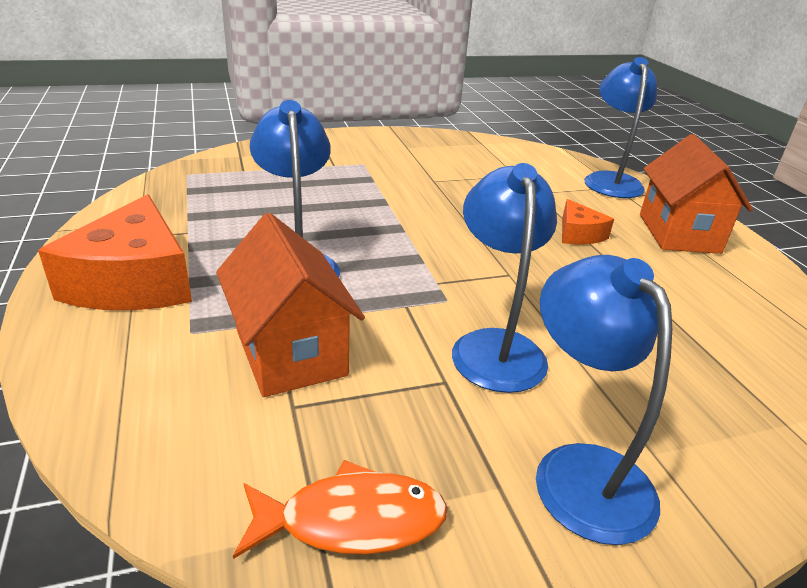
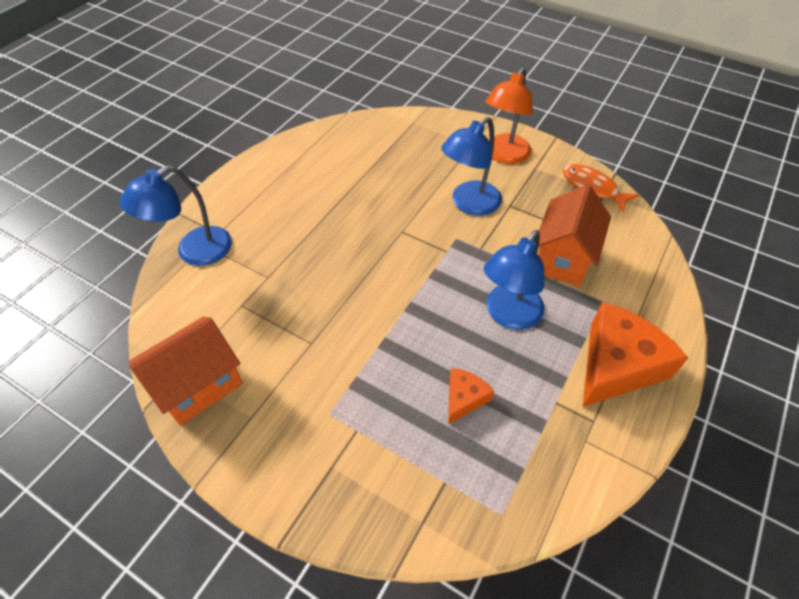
camera: 130 degrees left, 20 degrees up
(578, 234) = (315, 228): orange cheese -> orange cheese (464, 398)
(580, 470) = (504, 155): blue lamp -> orange lamp
(678, 233) = (262, 192): orange house -> orange house (199, 385)

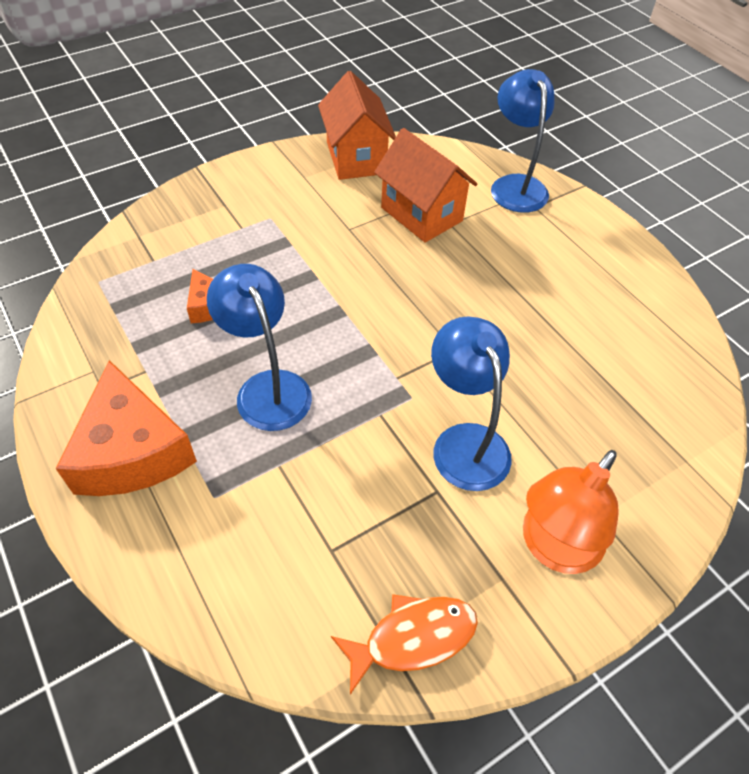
camera: 115 degrees right, 0 degrees up
(504, 155) = (553, 548): orange lamp -> orange lamp turned 105 degrees counterclockwise
(563, 258) = (306, 496): orange house -> orange house (421, 214)

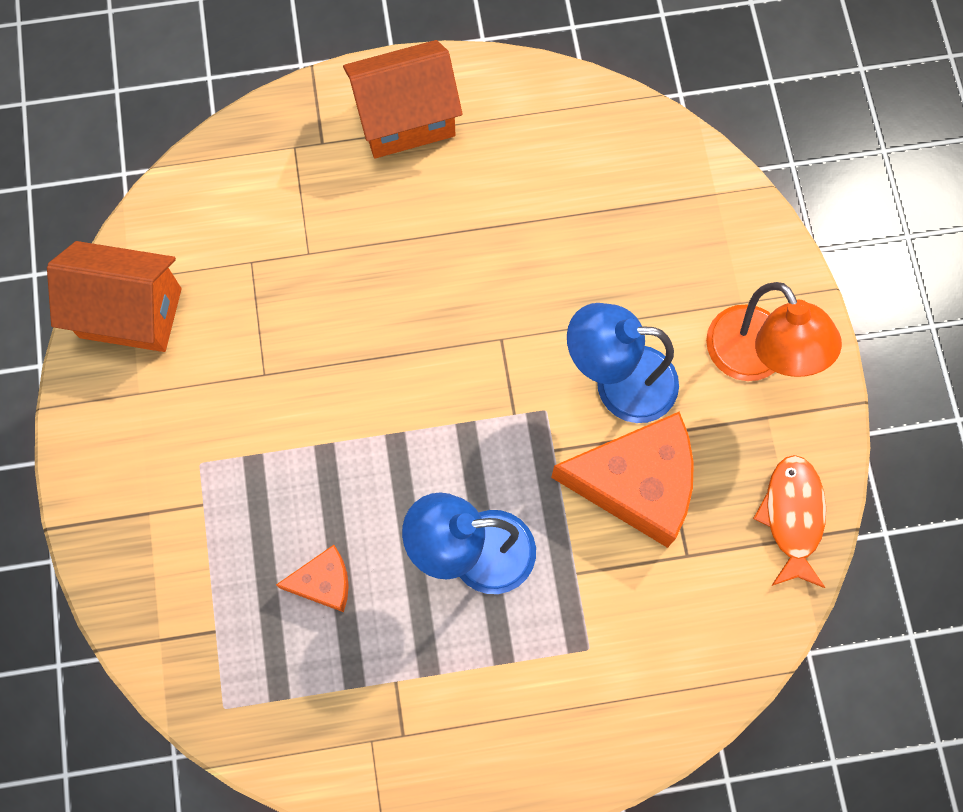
camera: 65 degrees left, 20 degrees up
(132, 451) = (501, 719): orange cheese -> orange cheese (636, 483)
(421, 214) = (277, 279): orange house -> orange house (405, 119)
(515, 185) = (275, 145): blue lamp -> none

